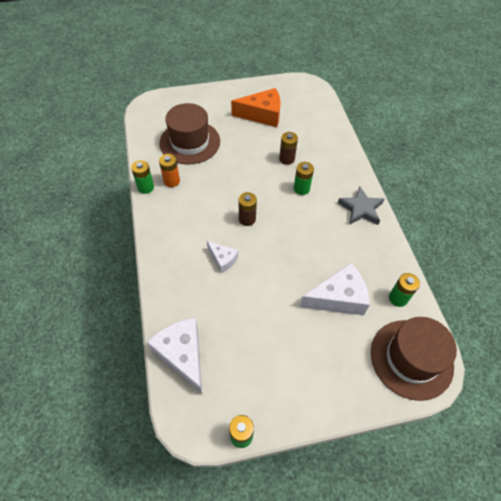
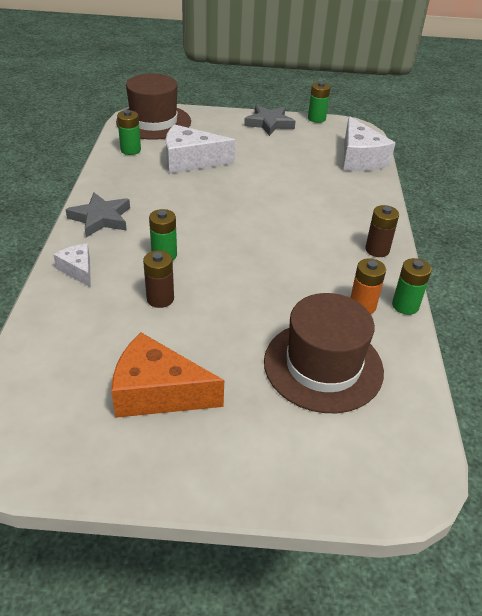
camera: 165 degrees left, 15 degrees down
(223, 259) = (304, 209): white cheese -> white cheese (78, 270)
(247, 219) = (259, 238): brown battery -> brown battery (377, 250)
(292, 401) = (269, 123): none -> grey star

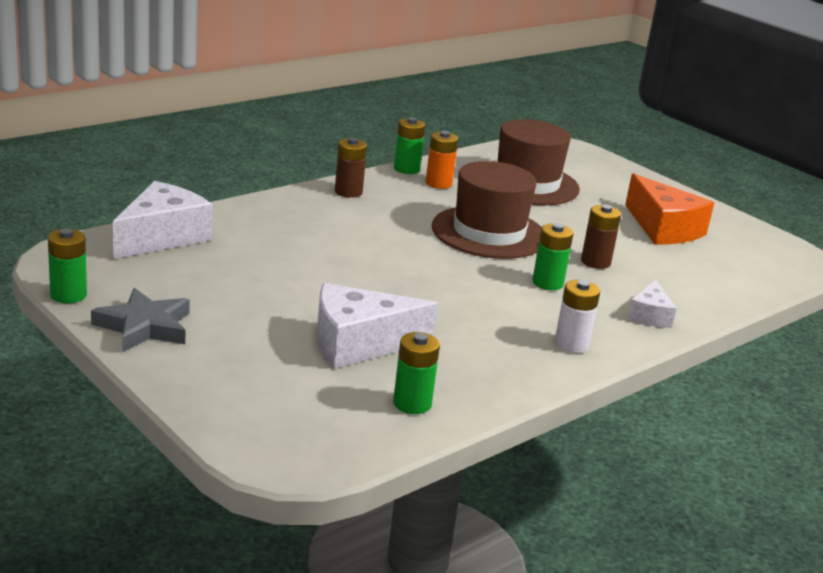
camera: 135 degrees left, 15 degrees down
(101, 218) = (571, 344): grey star -> white battery
(153, 122) = (297, 430): brown hat -> brown hat (489, 232)
(190, 161) = (359, 343): white cheese -> white cheese turned 120 degrees clockwise

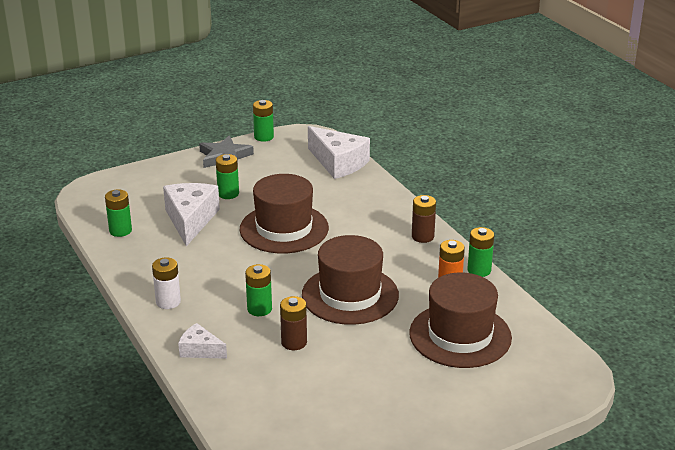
camera: 105 degrees right, 5 degrees up
(270, 317) = (228, 194): none -> green battery
(359, 272) = (284, 229): none -> brown hat
(663, 228) = (363, 404): orange cheese -> none

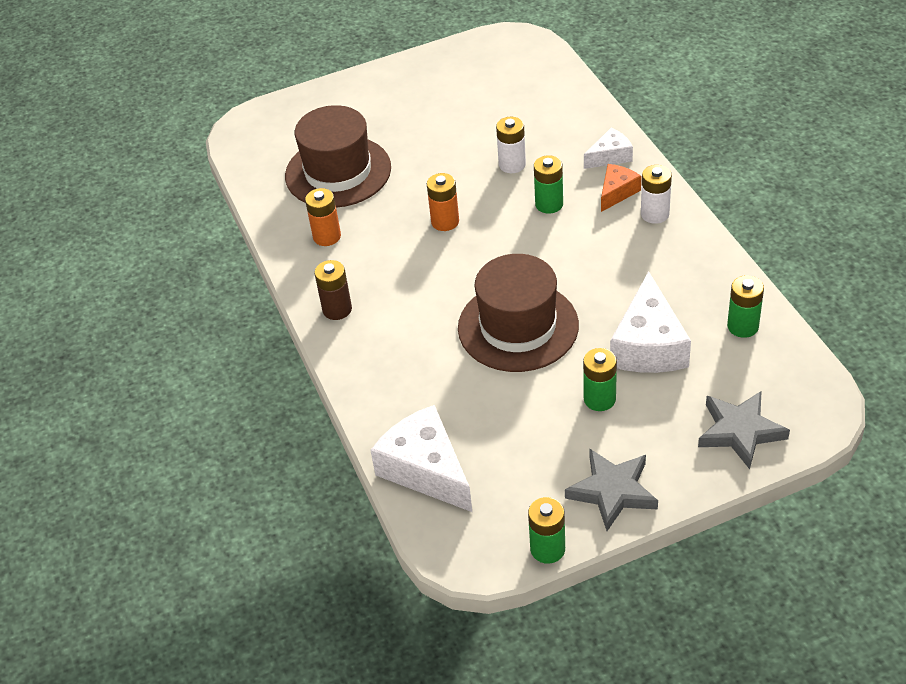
camera: 170 degrees left, 15 degrees up
(141, 181) = (740, 431): none -> grey star
(198, 319) = (617, 192): none -> orange cheese
(200, 350) = (610, 156): white cheese -> white cheese turned 60 degrees counterclockwise
(294, 342) = (512, 165): brown battery -> white battery
(350, 295) = (445, 222): brown hat -> orange battery
(479, 270) = (286, 255): green battery -> none

